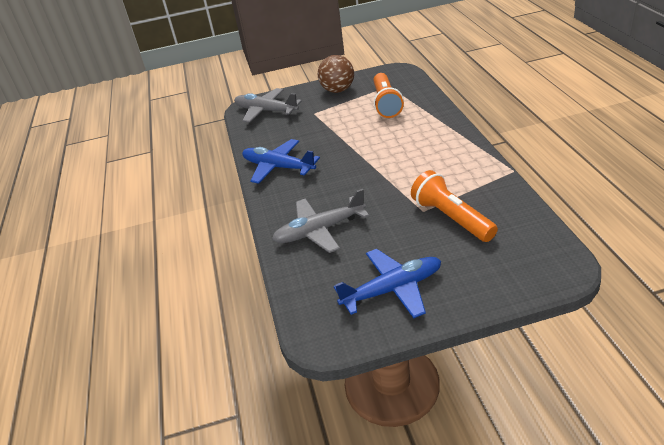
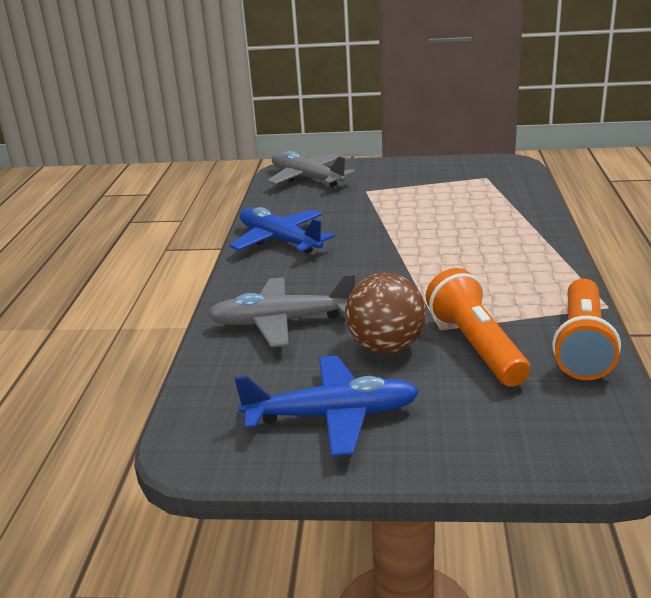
camera: 15 degrees right, 10 degrees down
(338, 90) = (414, 171): brown ball -> brown ball (386, 346)
(386, 104) = (469, 196): orange flashlight -> orange flashlight (582, 345)

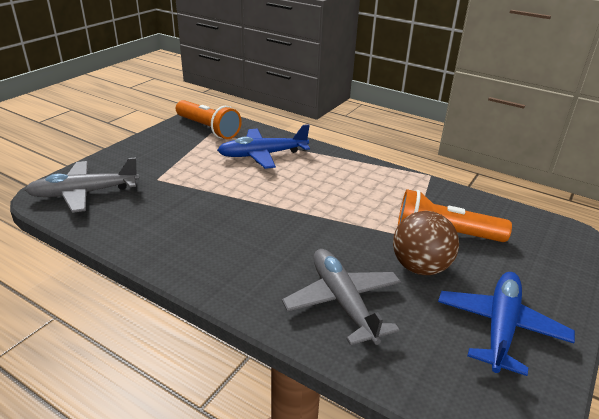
camera: 65 degrees left, 5 degrees up
(280, 241) = (191, 252): blue plane -> blue plane (263, 155)
(282, 322) = (343, 302): grey plane -> grey plane turned 135 degrees clockwise
(582, 345) = (468, 200): orange flashlight -> orange flashlight (208, 129)

